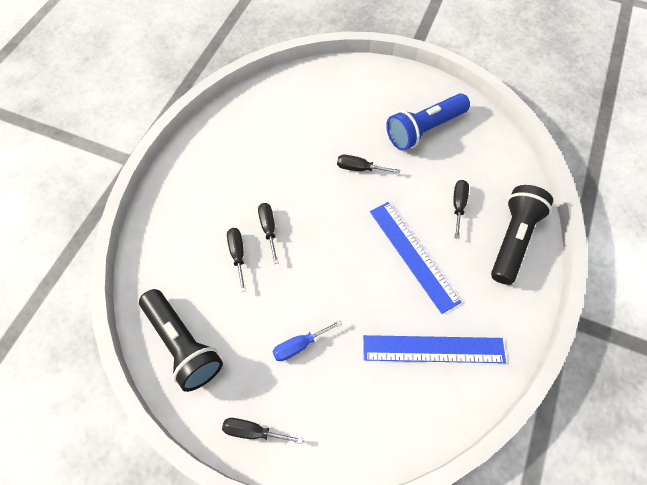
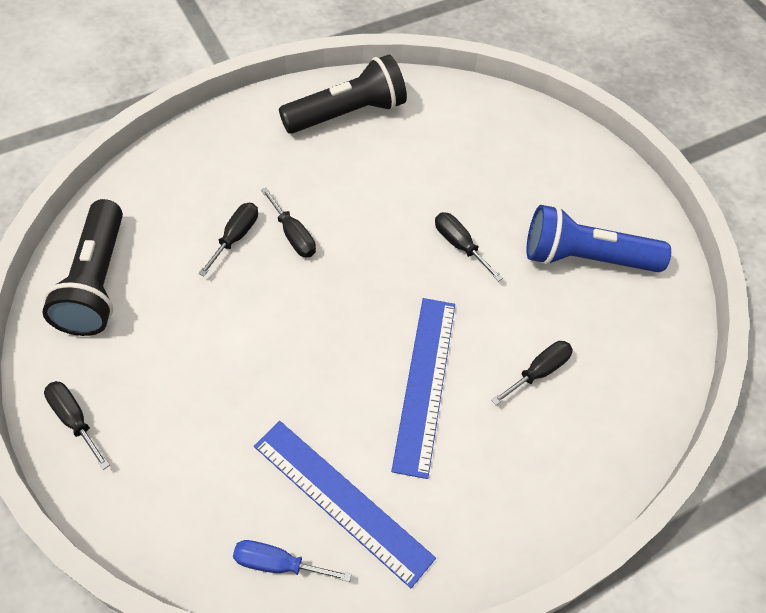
camera: 35 degrees right, 5 degrees down
(268, 229) = (293, 235): black screwdriver -> black screwdriver turned 120 degrees clockwise
(299, 345) = (203, 375): blue screwdriver -> blue screwdriver (277, 563)
(513, 239) = (569, 462): black flashlight -> black flashlight (347, 113)

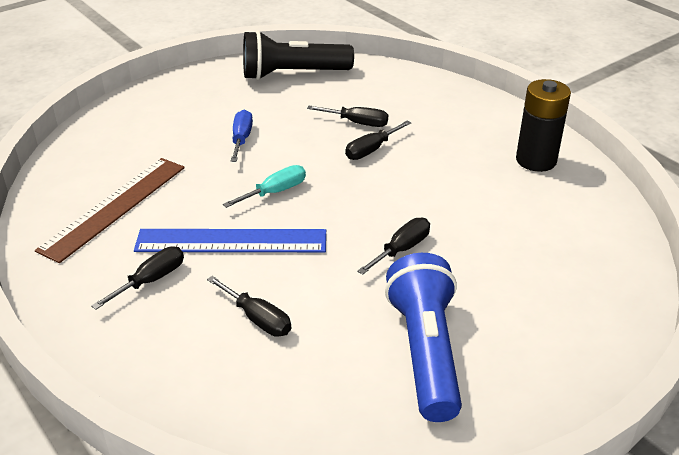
camera: 85 degrees right, 20 degrees down
(74, 419) = (178, 86): black screwdriver -> black screwdriver (151, 280)
(277, 563) = (64, 183): blue screwdriver -> blue screwdriver (241, 139)
(342, 500) = (114, 207): blue ruler -> brown ruler
(347, 113) = (536, 160): black flashlight -> black battery
(349, 334) = (275, 192): none -> turquoise screwdriver

